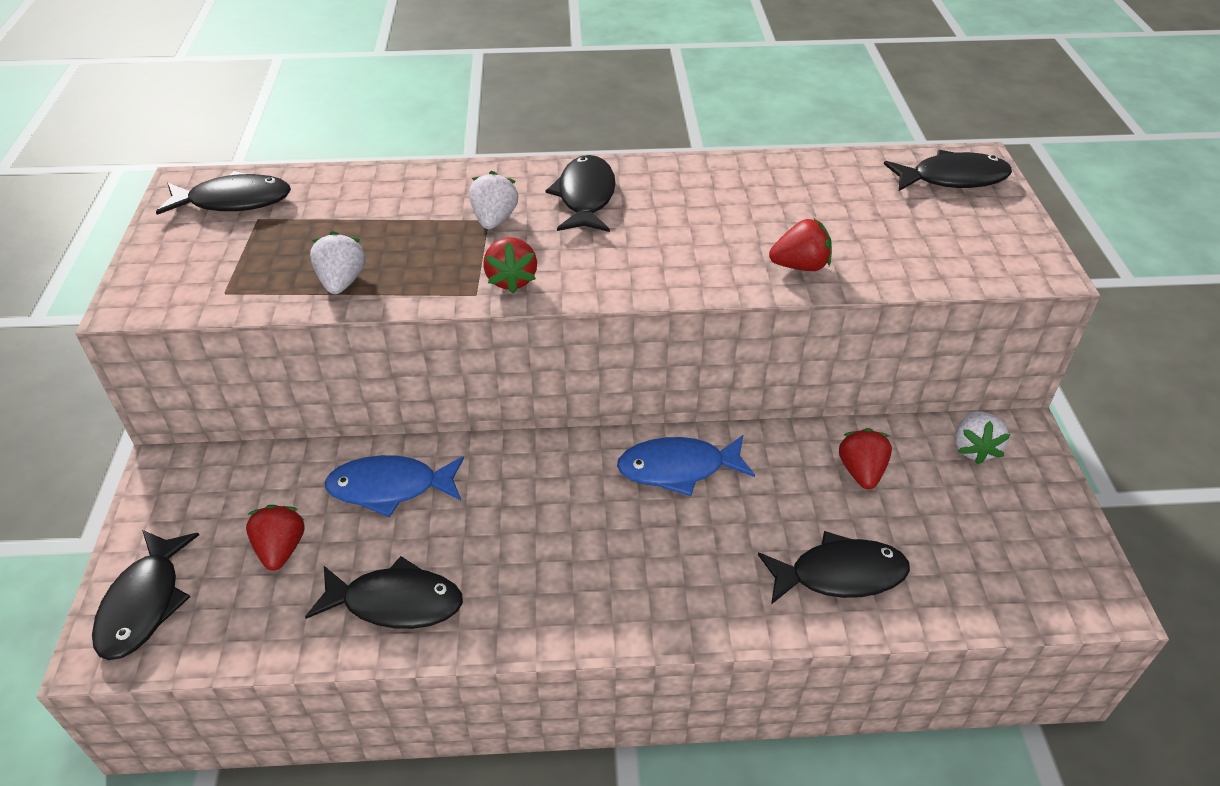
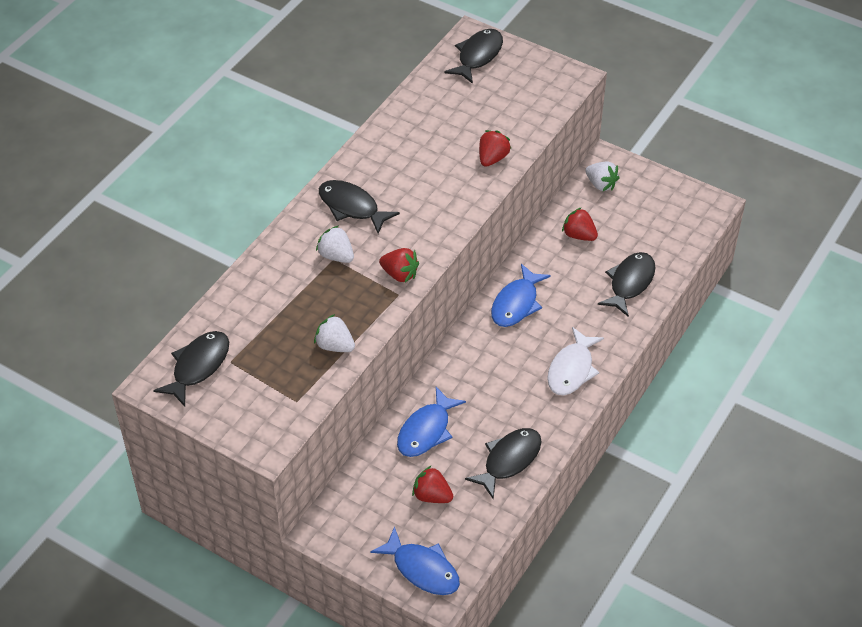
camera: 55 degrees left, 5 degrees up
(145, 603) = (422, 569): black fish -> blue fish
(617, 590) = (572, 369): none -> white fish

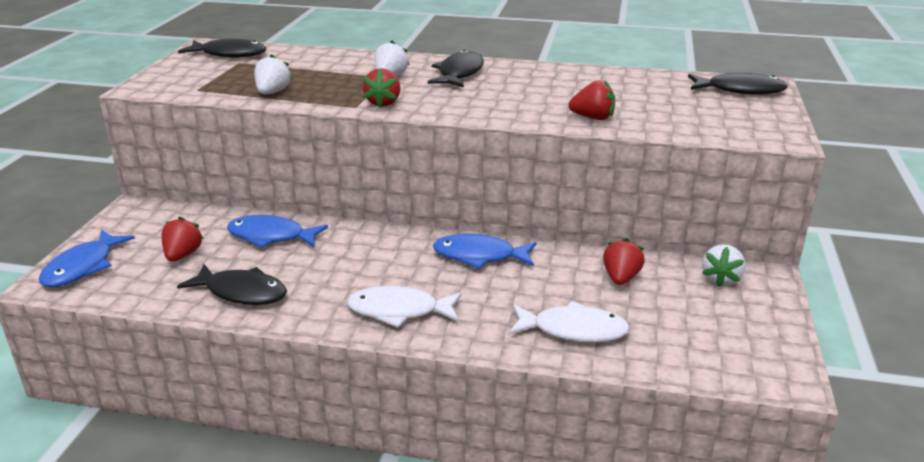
camera: 70 degrees right, 20 degrees down
(629, 283) = (573, 330): black fish -> white fish

